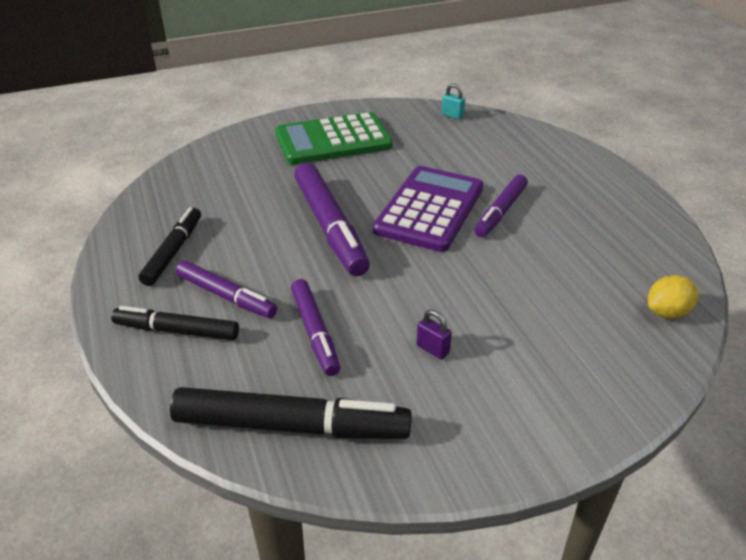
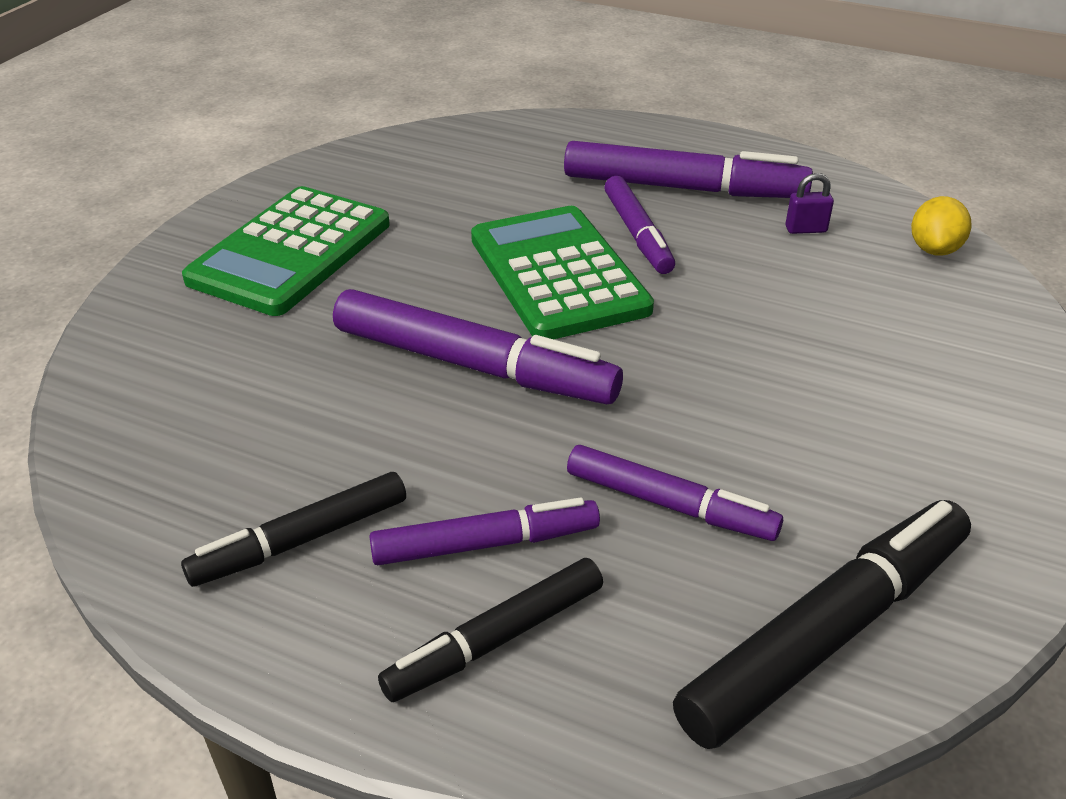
camera: 45 degrees left, 0 degrees up
(173, 252) = (301, 540): black marker -> black marker turned 90 degrees counterclockwise
(430, 209) = (558, 274): purple calculator -> green calculator
(432, 349) = (815, 429): purple padlock -> purple padlock (806, 229)
(452, 115) = (402, 147): turquoise padlock -> none
(566, 202) = (683, 188): none -> purple marker

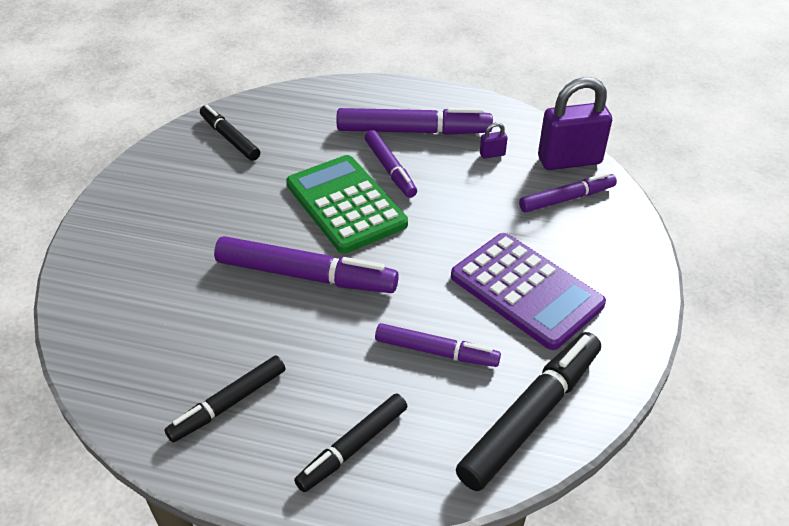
camera: 10 degrees left, 5 degrees up
(290, 252) = (172, 207): green calculator -> none
(401, 172) = (230, 138): none -> black marker
(485, 543) = (336, 390): purple marker -> purple marker (566, 199)
(840, 429) = (526, 291): none -> purple calculator
(934, 249) = (569, 160): yellow lemon -> purple padlock

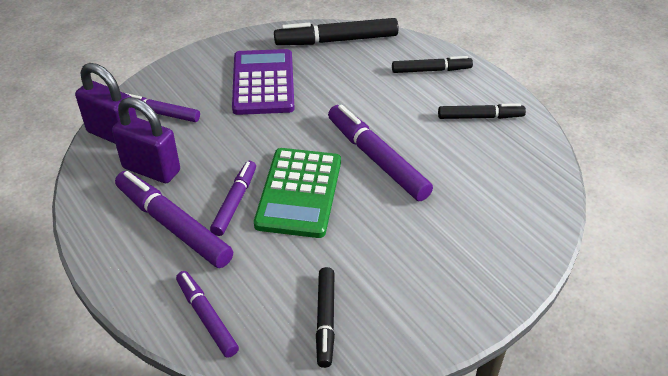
camera: 140 degrees left, 0 degrees up
(436, 351) = (347, 83): purple marker -> purple marker (207, 317)
(492, 154) = (151, 169): purple padlock -> purple padlock, size x2.46

